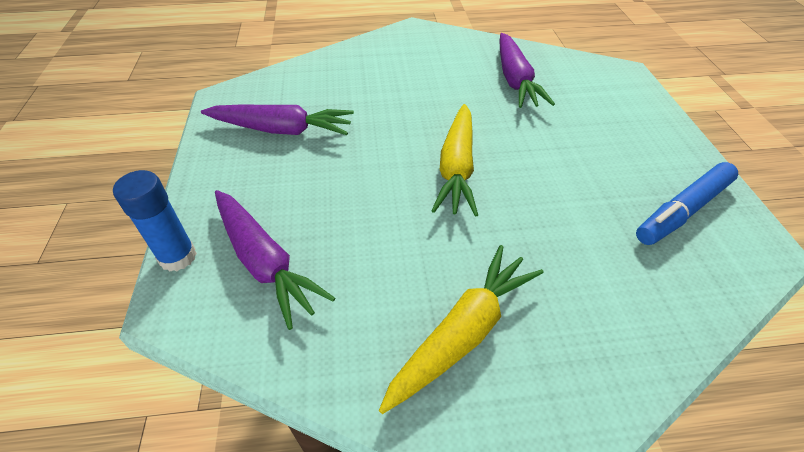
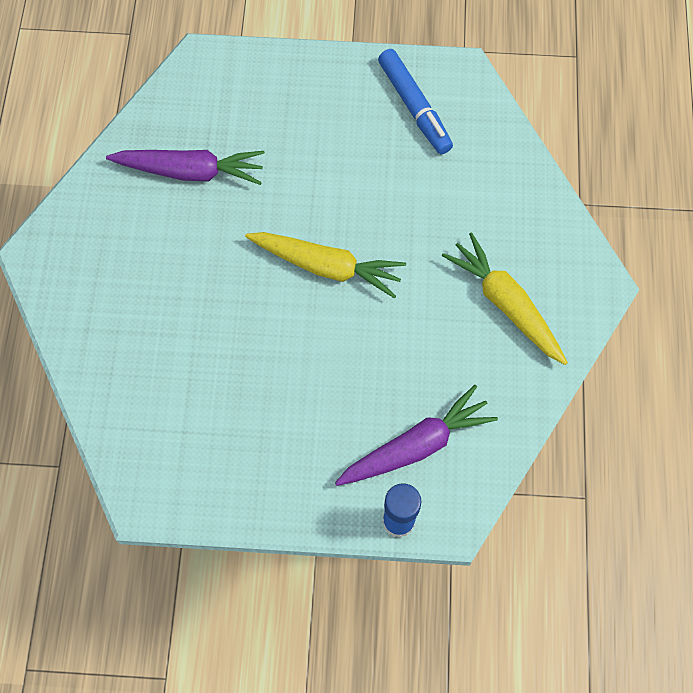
camera: 80 degrees left, 20 degrees up
(282, 130) = (228, 430): purple carrot -> none

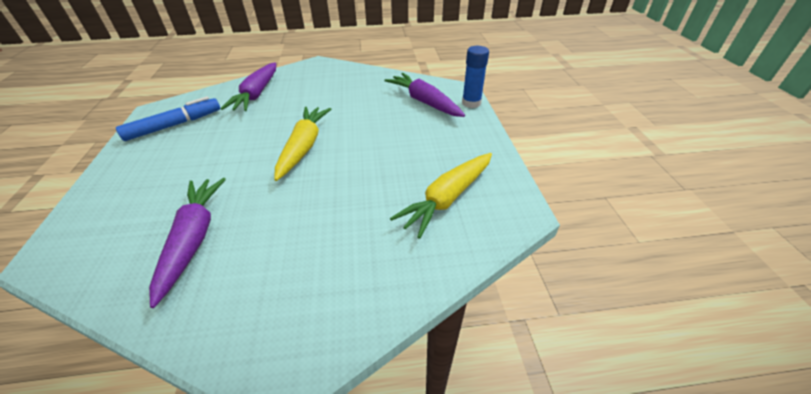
camera: 100 degrees left, 25 degrees down
(488, 197) = (257, 94): none -> purple carrot
(505, 304) = (330, 84): yellow carrot -> yellow carrot (447, 198)

